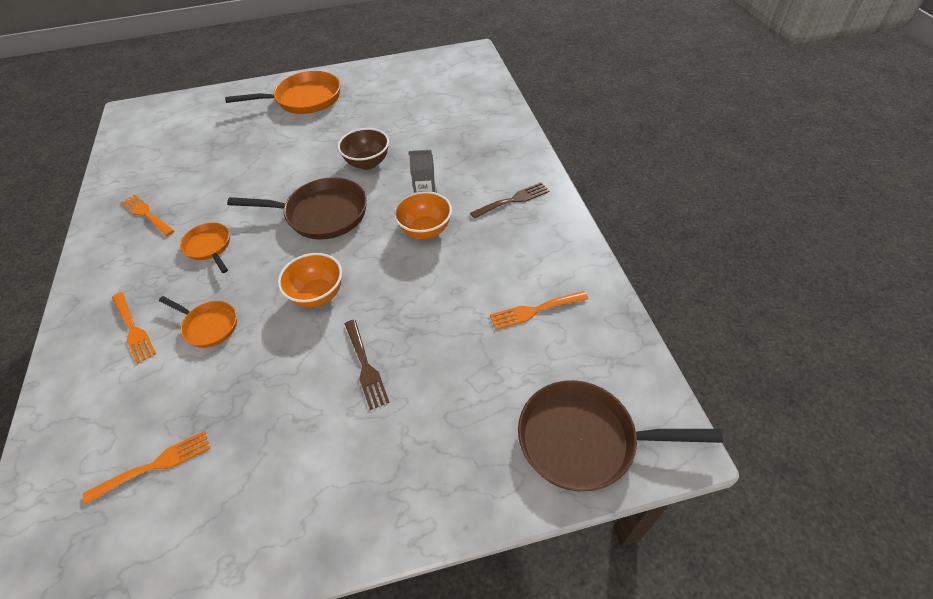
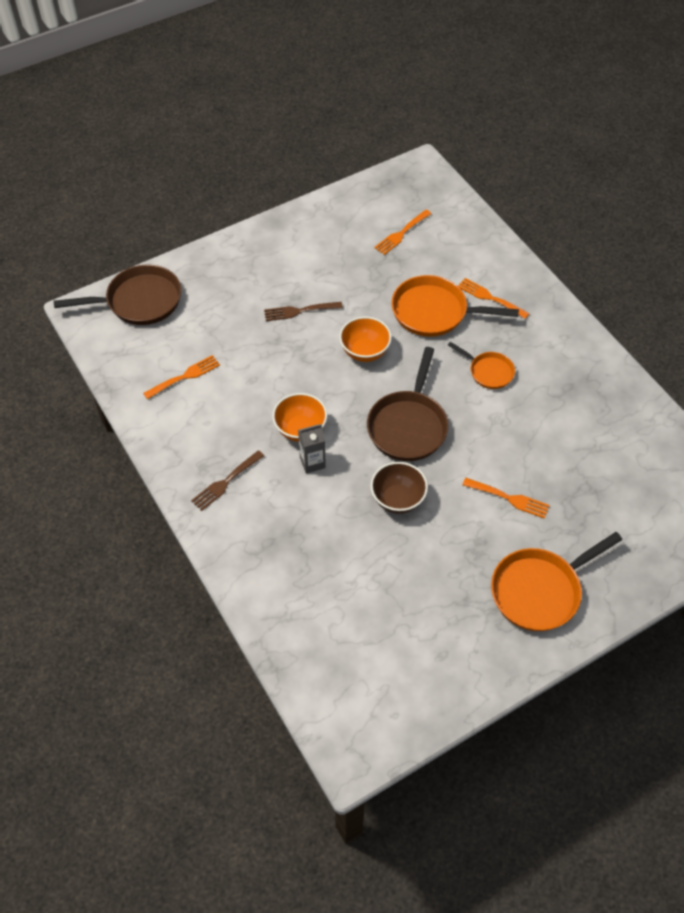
camera: 160 degrees right, 5 degrees up
(146, 214) = (578, 390): orange fork -> orange fork (509, 498)
(209, 326) = (434, 312): orange pan -> orange pan, size x1.76
(322, 214) = (408, 426): brown pan -> brown pan turned 60 degrees counterclockwise
(366, 366) = (299, 311): brown fork -> brown fork turned 60 degrees counterclockwise

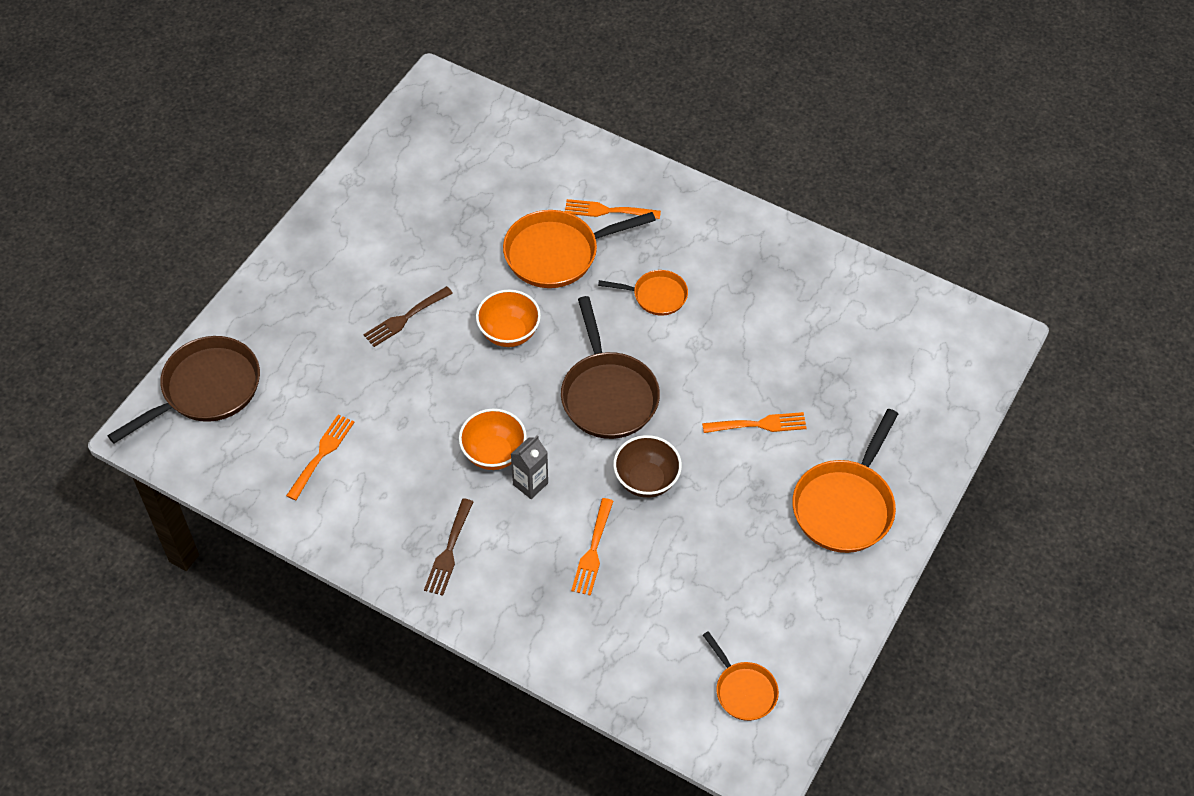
camera: 30 degrees left, 0 degrees up
(373, 690) = (743, 690): none -> orange pan
(401, 234) = (464, 176): orange fork -> orange fork (593, 551)

